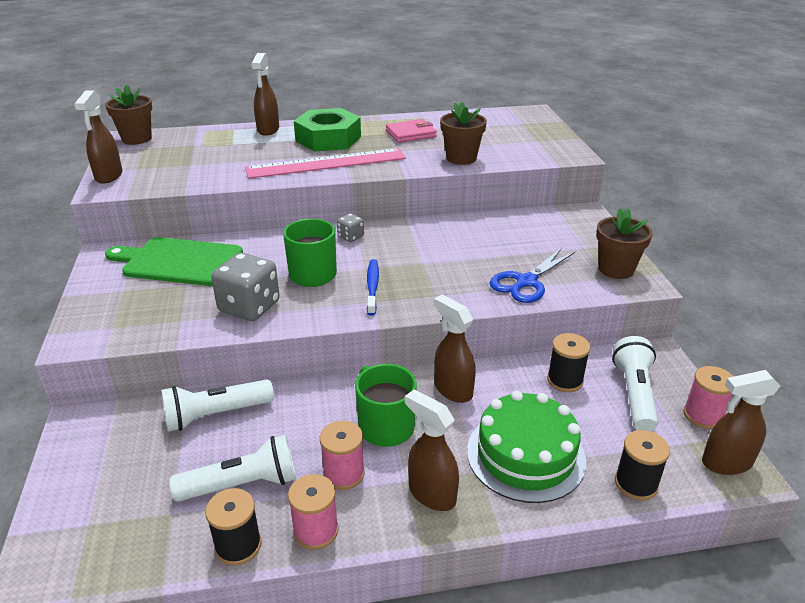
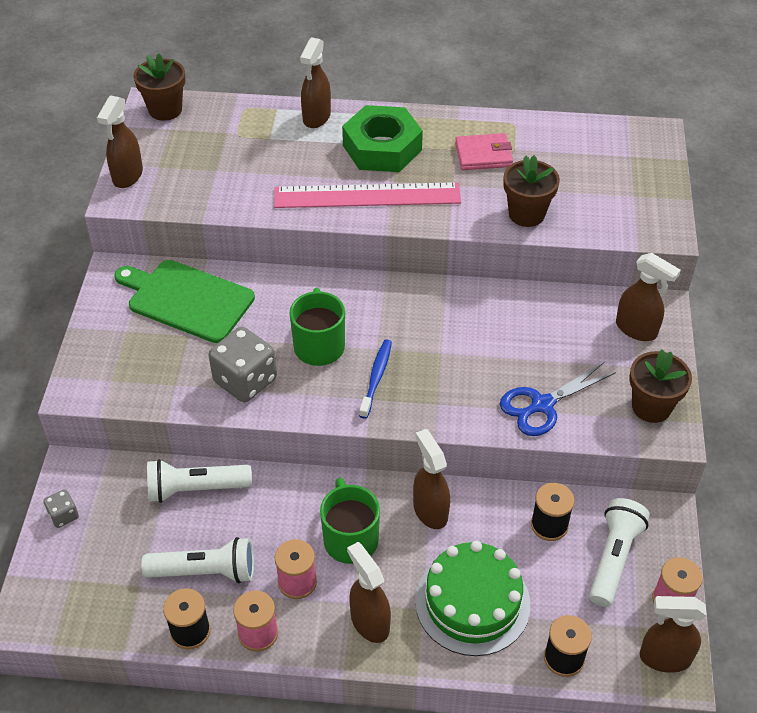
camera: 15 degrees right, 15 degrees up
(350, 237) = (375, 296): grey dice -> grey dice (63, 515)
(574, 226) = (636, 329): none -> brown spray bottle

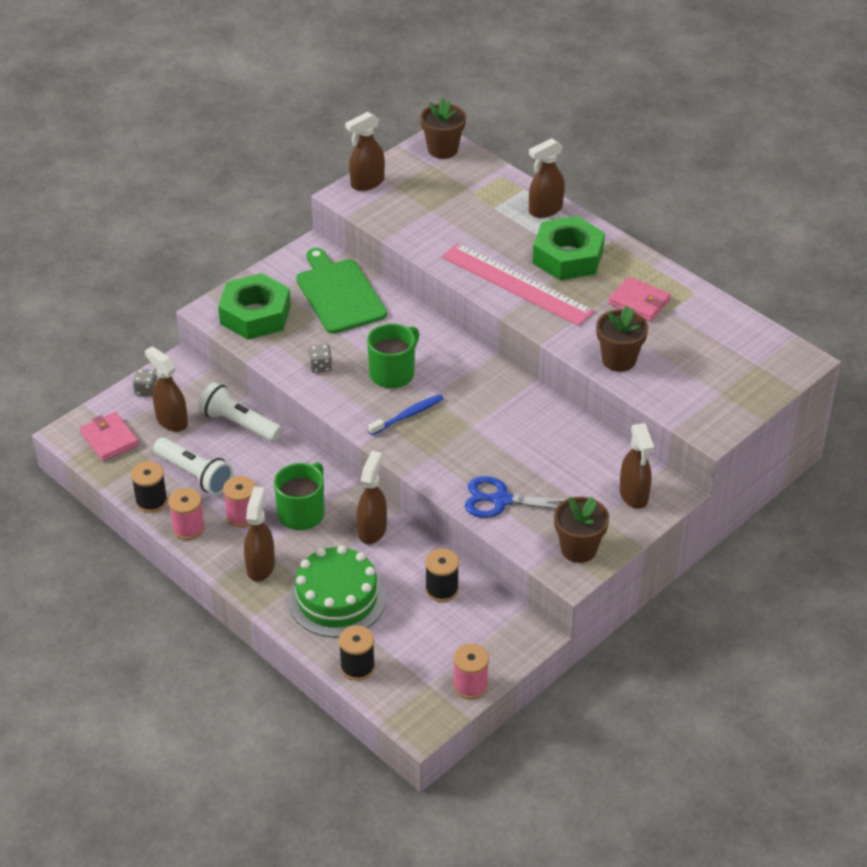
camera: 40 degrees right, 5 degrees down
(76, 594) = (109, 439): none -> pink wallet
(126, 368) = (255, 315): none -> green nut
(245, 380) = (320, 366): grey dice -> grey dice, size x0.50
(614, 558) = (461, 637): white flashlight -> none
(664, 658) = (423, 712): brown spray bottle -> brown spray bottle (171, 421)

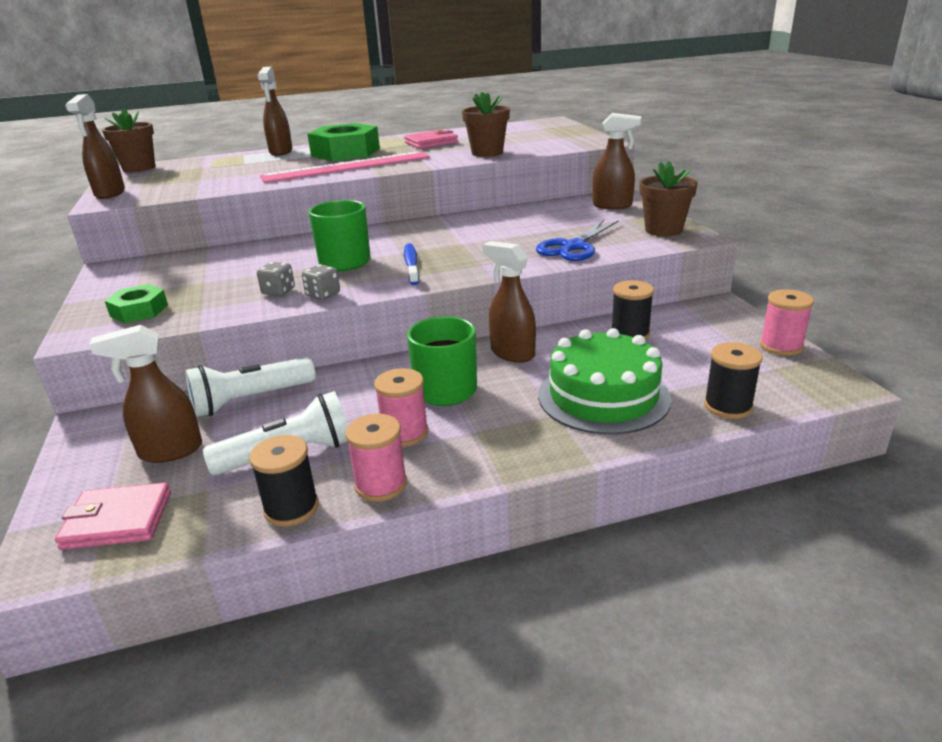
camera: 60 degrees left, 15 degrees down
(146, 390) = (85, 460): grey dice -> grey dice (323, 295)
(255, 315) = (139, 311): green nut -> green nut, size x0.55
(261, 566) = (507, 439): brown spray bottle -> none
(339, 294) = (195, 266): green cutting board -> none

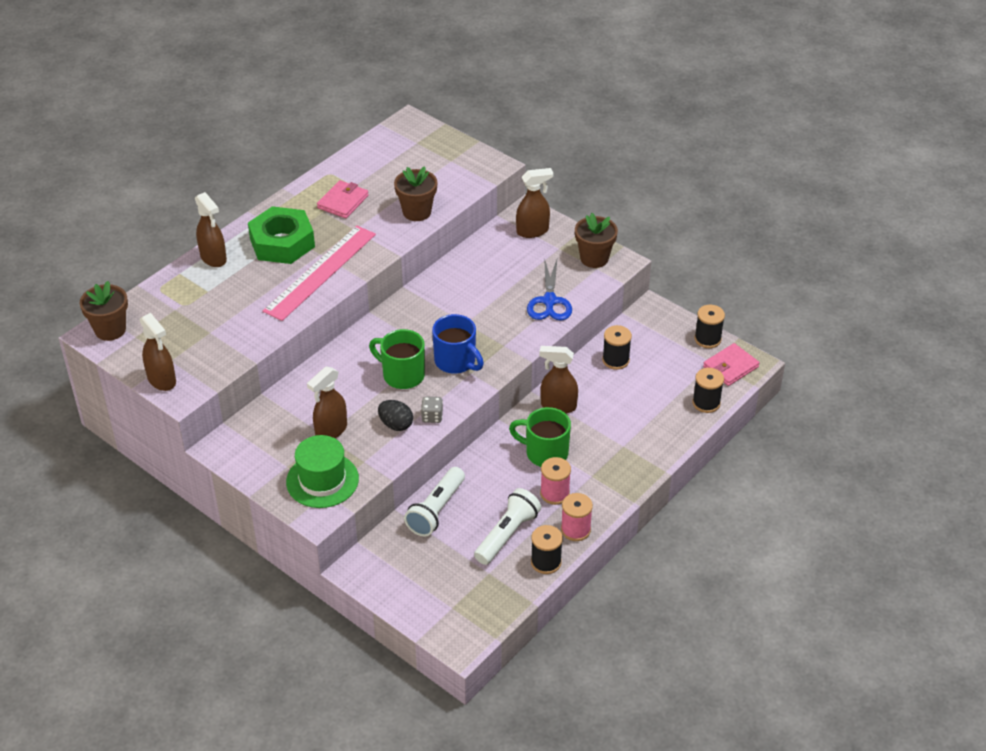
camera: 35 degrees left, 15 degrees up
(118, 520) = (466, 609): pink wallet -> pink wallet (730, 367)
(139, 311) = (322, 480): green nut -> green hat
(170, 451) = (436, 563): brown spray bottle -> brown spray bottle (331, 431)
(278, 291) = (396, 424): grey dice -> black egg
(411, 264) = (456, 362): blue toothbrush -> blue mug
(603, 396) = (638, 421): green cake -> none
(781, 346) = (707, 339): pink spool -> black spool

